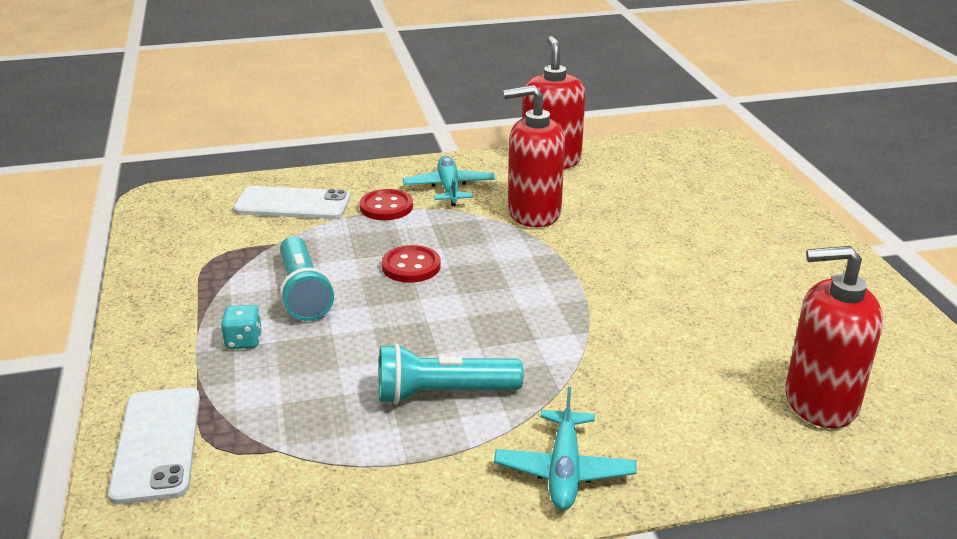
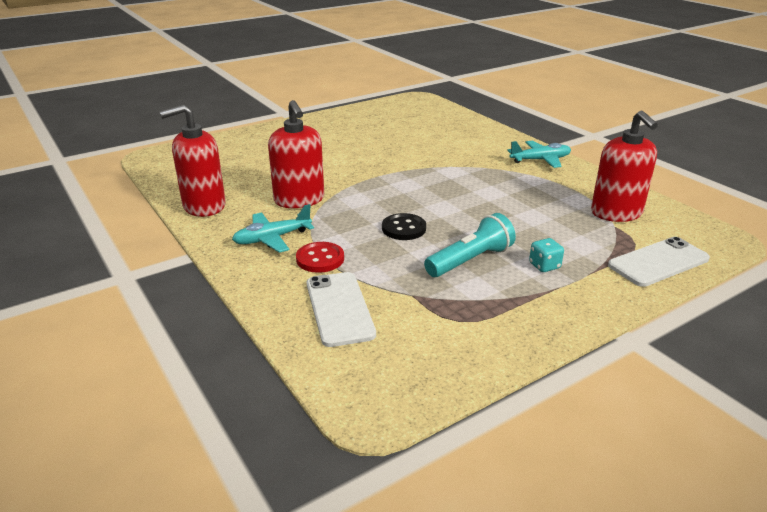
camera: 110 degrees left, 0 degrees up
(411, 266) = (404, 228): red button -> black button
(443, 393) = (521, 193): turquoise flashlight -> none
(820, 401) = (440, 121): red soap dispenser -> red soap dispenser (616, 213)

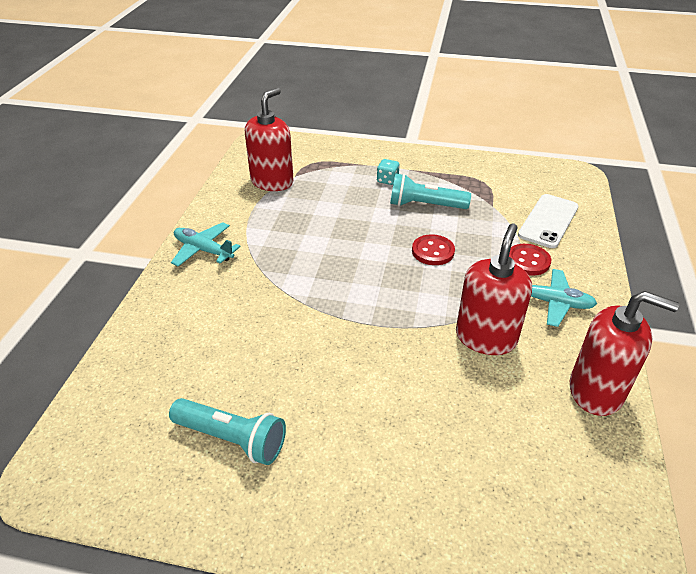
camera: 135 degrees left, 10 degrees up
(372, 125) = (232, 439): none -> turquoise flashlight
(404, 228) = (433, 251): black button -> red button
(658, 262) = (323, 151): white phone -> none

